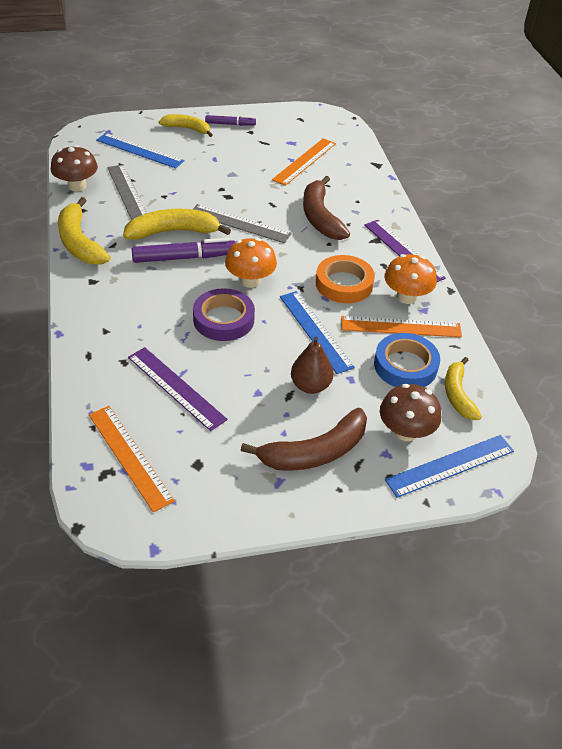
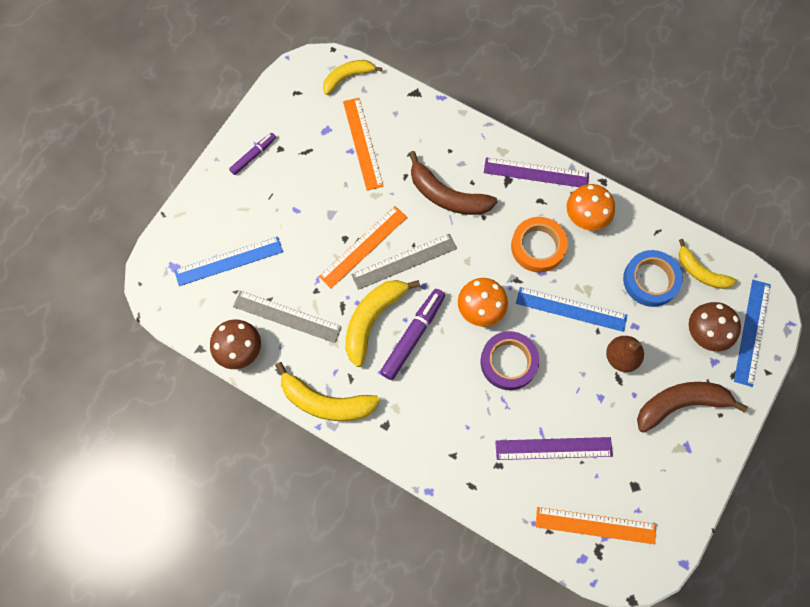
camera: 45 degrees left, 25 degrees up
(187, 129) = (229, 196): yellow banana -> yellow banana (347, 77)
(315, 452) = (680, 404): brown banana -> brown banana turned 120 degrees counterclockwise
(401, 327) = (612, 249): orange ruler -> orange ruler (363, 246)

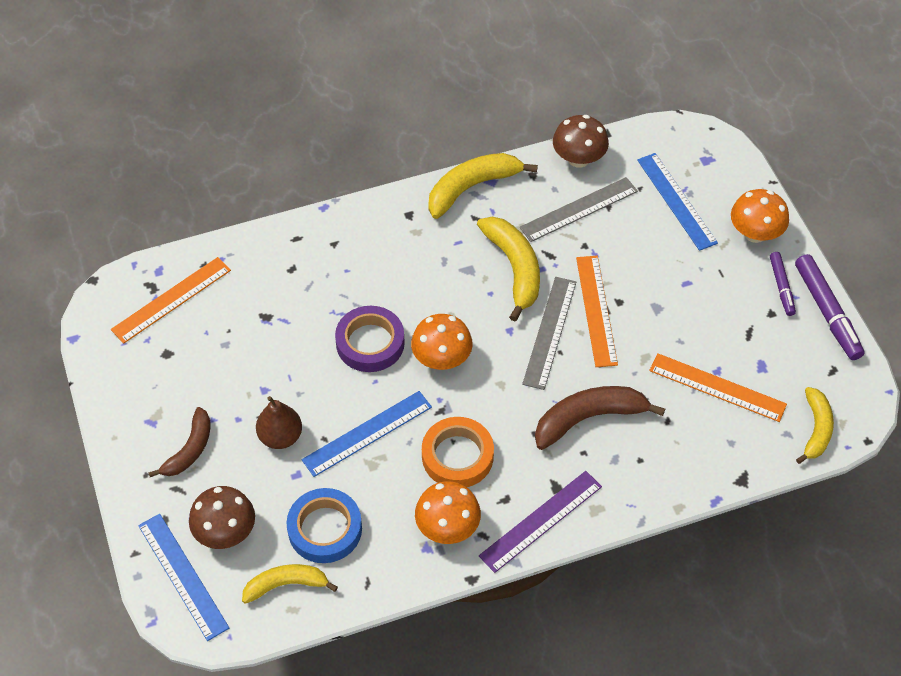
camera: 130 degrees right, 15 degrees down
(219, 197) = (755, 233): none -> orange mushroom
(229, 261) = (676, 201): blue ruler -> blue ruler turned 45 degrees counterclockwise
(412, 336) = (468, 287): purple marker -> purple marker (827, 311)
(553, 448) = (262, 318): purple ruler -> none
(680, 404) = (190, 449): brown banana -> brown banana, size x0.65

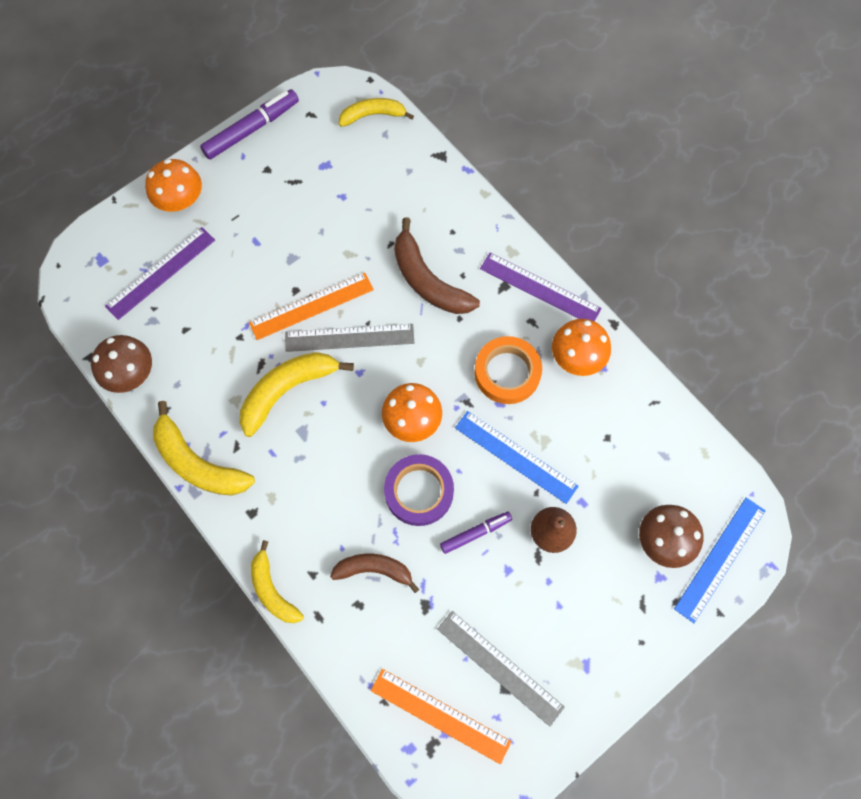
camera: 110 degrees left, 15 degrees up
(190, 449) = (599, 612): brown banana -> brown banana (374, 570)
(286, 585) = (686, 467): yellow banana -> yellow banana (273, 590)
(325, 529) = (622, 456): blue tape -> none
(579, 209) = (196, 354): grey ruler -> grey ruler (500, 667)
(676, 201) = (161, 273): blue ruler -> purple ruler
(717, 387) = (359, 192): orange ruler -> none
(781, 286) = (235, 168): purple marker -> purple marker (475, 533)

